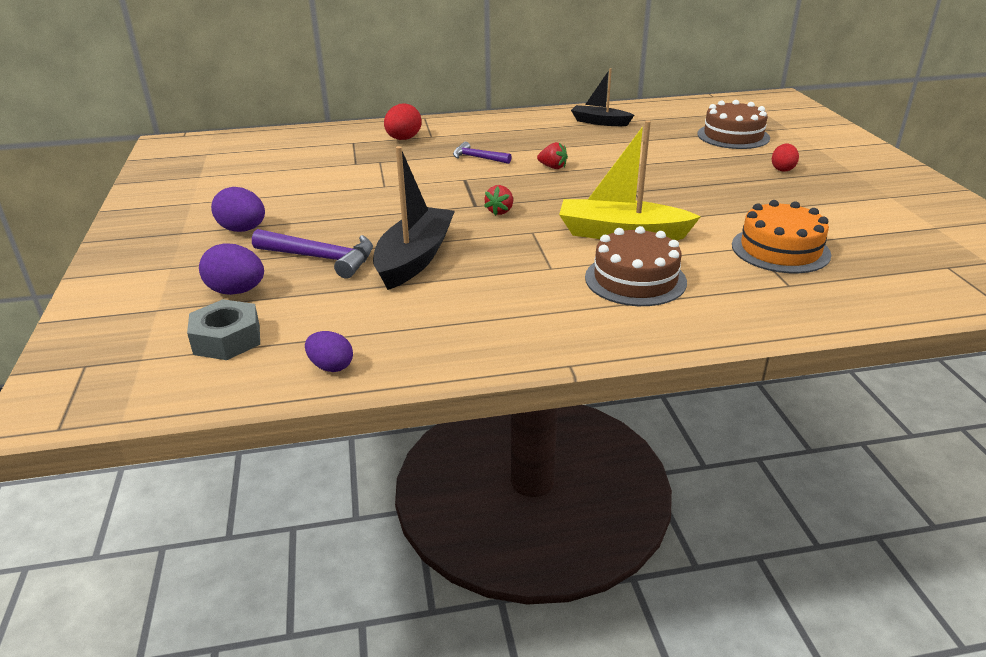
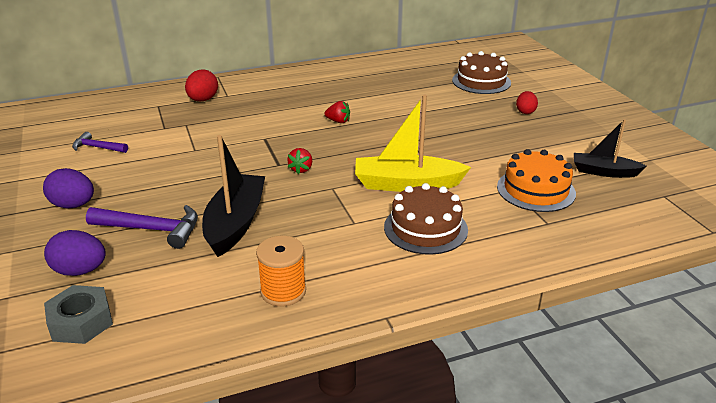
camera: 10 degrees left, 0 degrees up
(331, 366) = (181, 340): purple egg -> none
(454, 329) = (283, 291): none -> orange spool
(478, 158) = (272, 115): purple hammer -> purple hammer (97, 147)
(600, 122) = (370, 73): black boat -> black boat (604, 172)

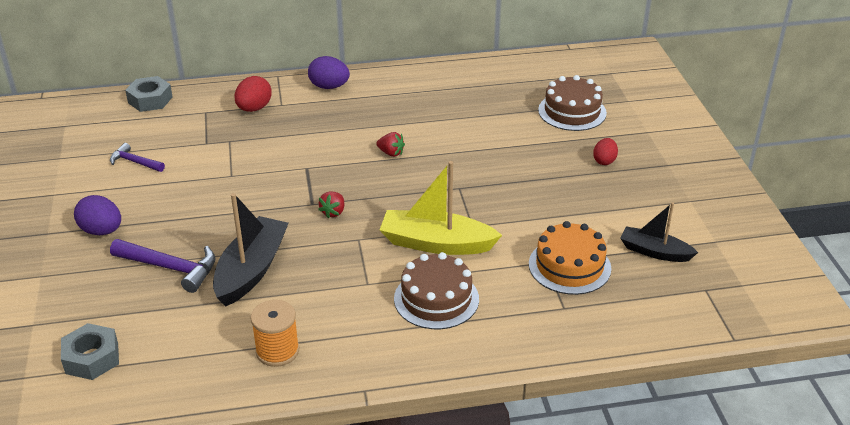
camera: 10 degrees right, 5 degrees up
(80, 271) = (98, 305): purple egg -> purple egg (329, 87)
(103, 101) = (150, 100): none -> grey nut

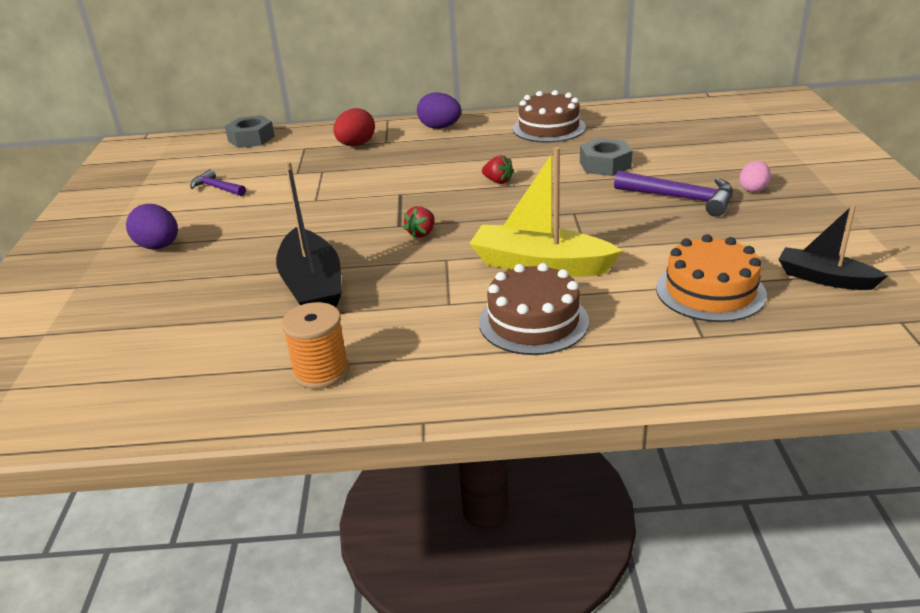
camera: 10 degrees right, 5 degrees down
(92, 358) = (96, 371): grey nut -> grey nut (605, 165)
(170, 268) = (220, 282): purple hammer -> purple hammer (681, 198)
(251, 270) = (312, 286): black boat -> black boat turned 135 degrees clockwise
(572, 111) = (712, 146): brown cake -> brown cake (549, 128)
(604, 161) = (753, 189): red egg -> pink egg

